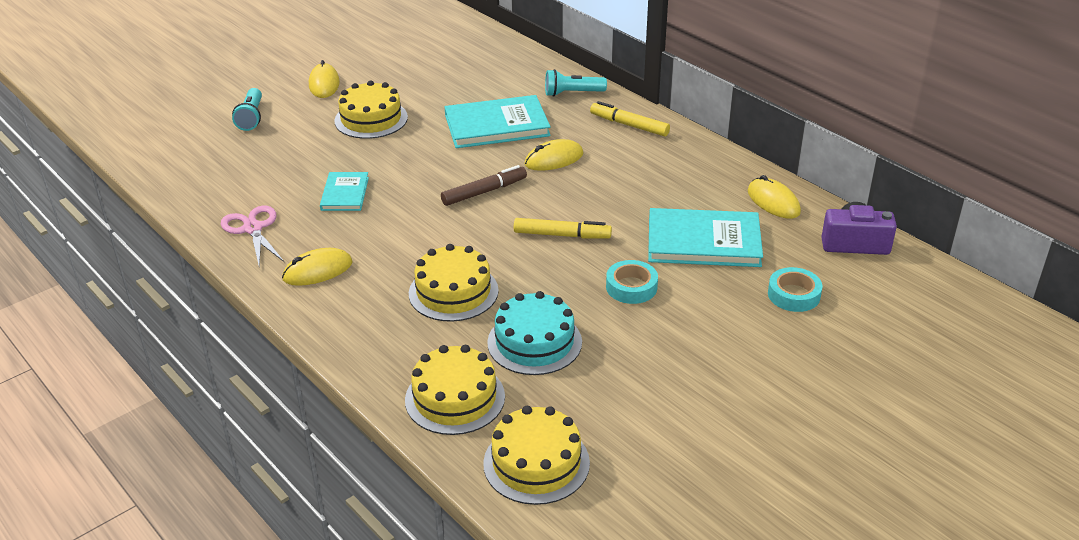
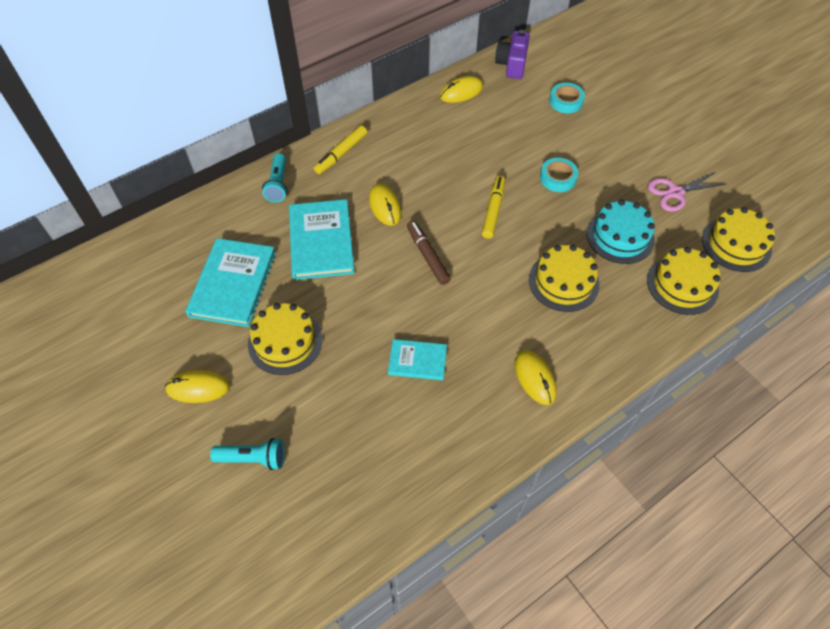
camera: 85 degrees left, 20 degrees up
(253, 229) = (468, 437): pink scissors -> pink scissors (675, 193)
(703, 242) = (506, 134): turquoise book -> turquoise book (233, 284)

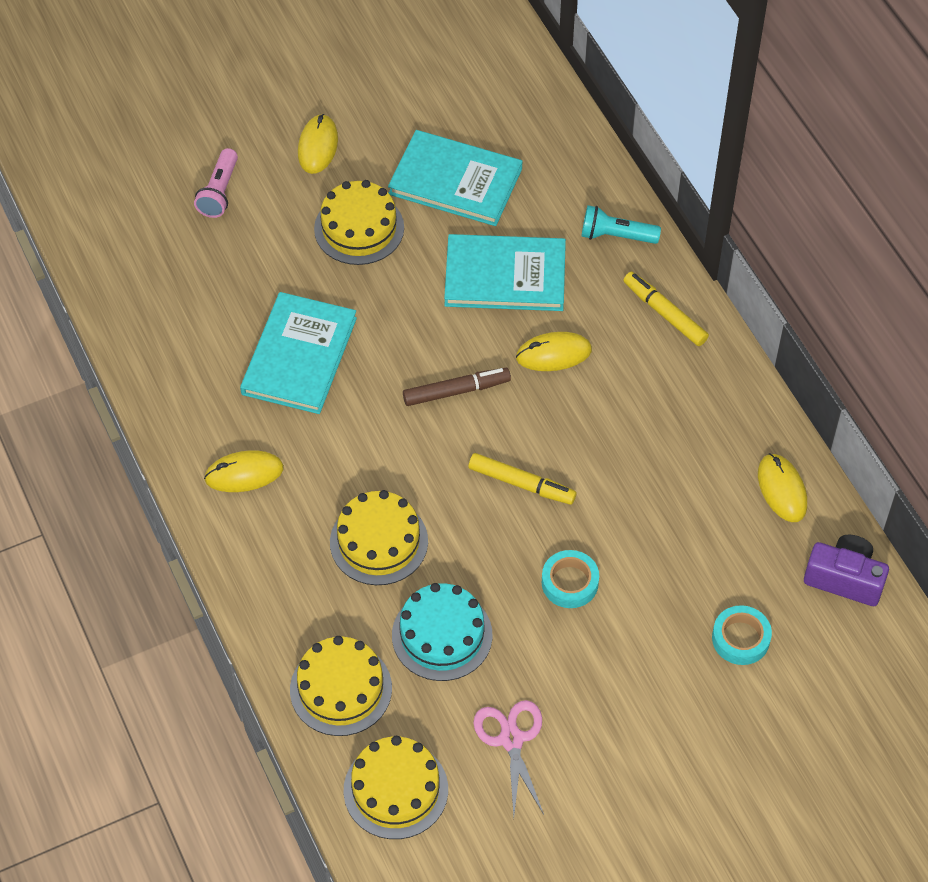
camera: 100 degrees right, 0 degrees up
(253, 458) = (219, 192): turquoise flashlight -> pink flashlight
(417, 361) = (299, 356): turquoise book -> turquoise book, size x1.76

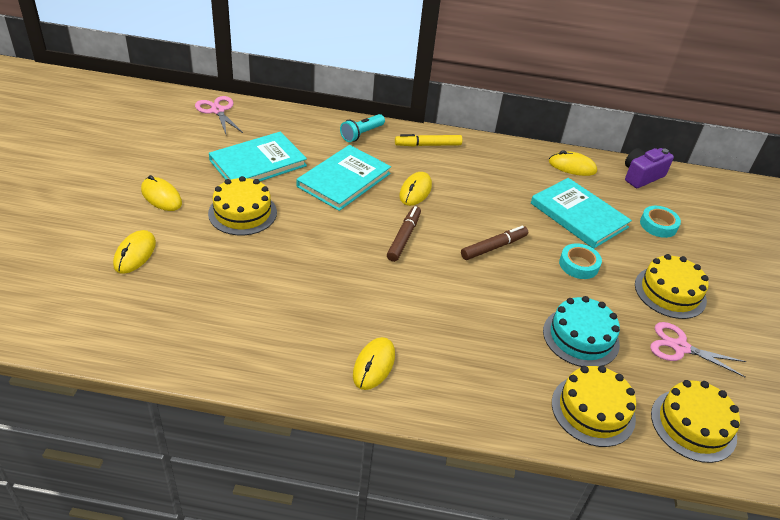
camera: 60 degrees left, 15 degrees down
(219, 192) = (135, 254): pink flashlight -> yellow mouse
(299, 356) = (307, 287): turquoise book -> turquoise book (578, 215)
(379, 542) = (486, 328): yellow cake -> yellow cake (670, 292)
(515, 76) = (218, 111): none -> pink scissors
(521, 483) = (493, 247): yellow marker -> brown marker

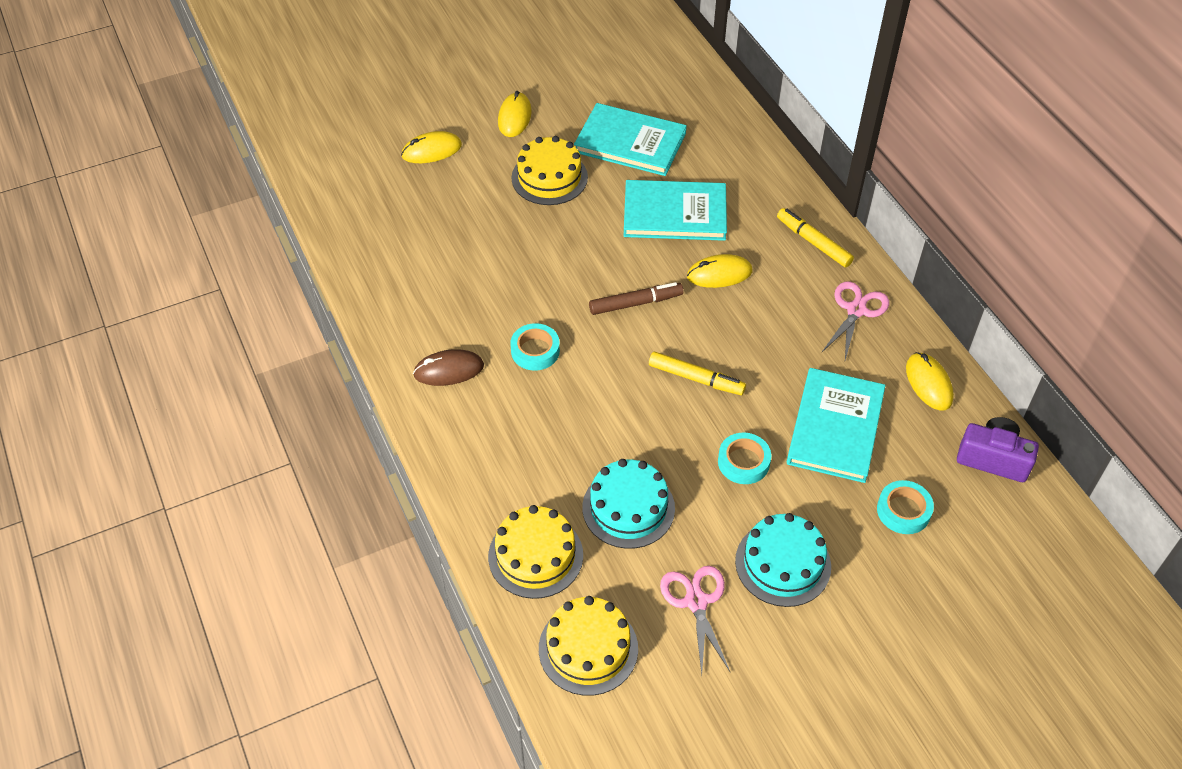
camera: 60 degrees right, 10 degrees up
(218, 111) = (677, 67): pink scissors -> pink scissors (856, 310)
(361, 134) = (768, 183): turquoise flashlight -> none
(374, 365) = (449, 370): yellow mouse -> brown mouse
(400, 307) = (535, 351): none -> turquoise tape
(493, 247) = (696, 378): brown marker -> yellow marker
(670, 292) = (783, 563): yellow cake -> turquoise cake

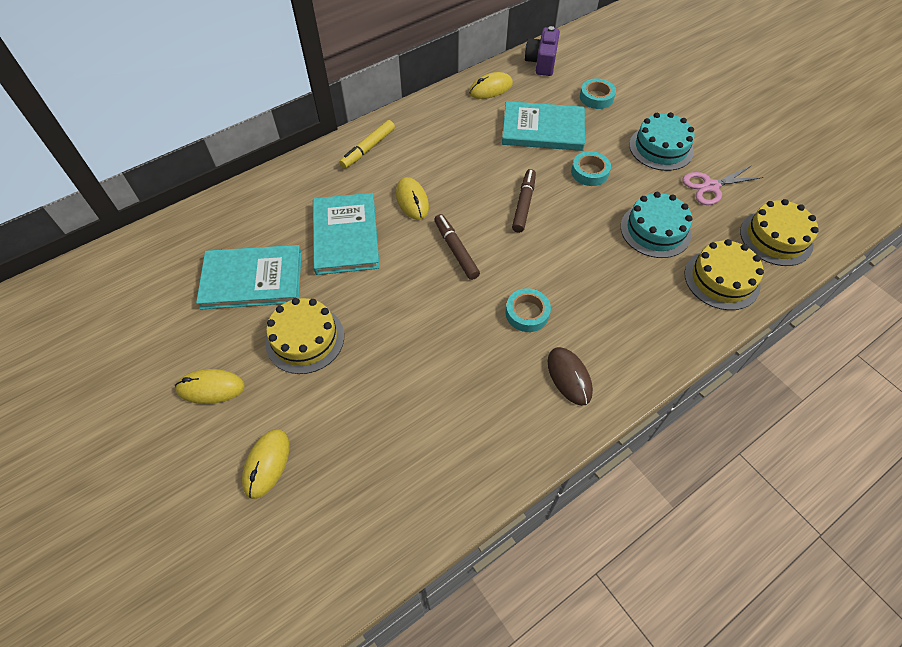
camera: 100 degrees left, 5 degrees up
(431, 150) = (267, 464): yellow mouse -> yellow mouse turned 45 degrees clockwise
(630, 143) = (252, 279): turquoise book -> turquoise book turned 75 degrees clockwise
(696, 378) = (523, 204): yellow marker -> brown marker
(856, 310) = (433, 123): pink scissors -> none

